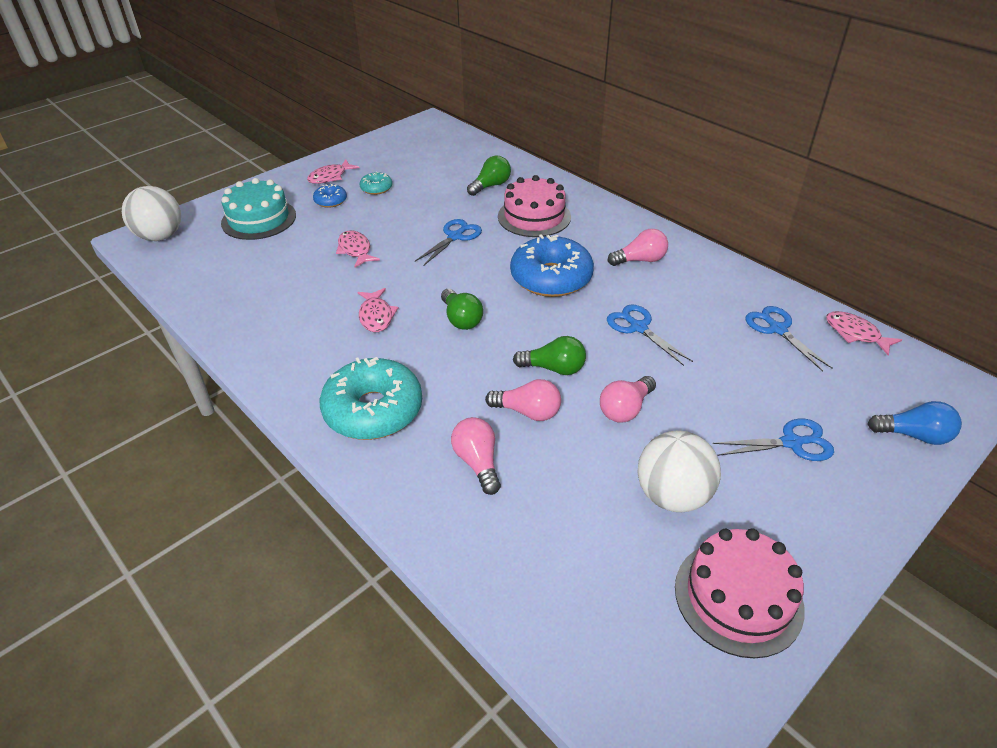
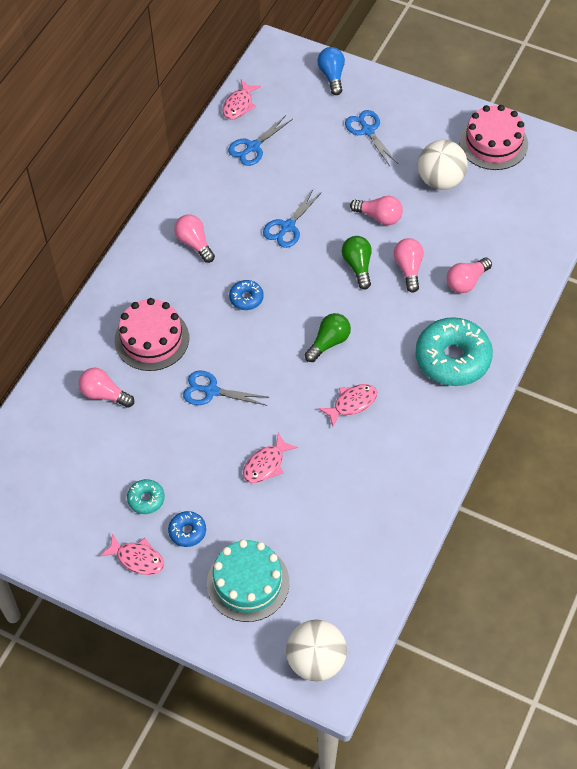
camera: 110 degrees left, 15 degrees up
(491, 186) = (104, 394): green light bulb -> pink light bulb
(551, 278) = (246, 298): blue donut -> blue donut, size x0.46

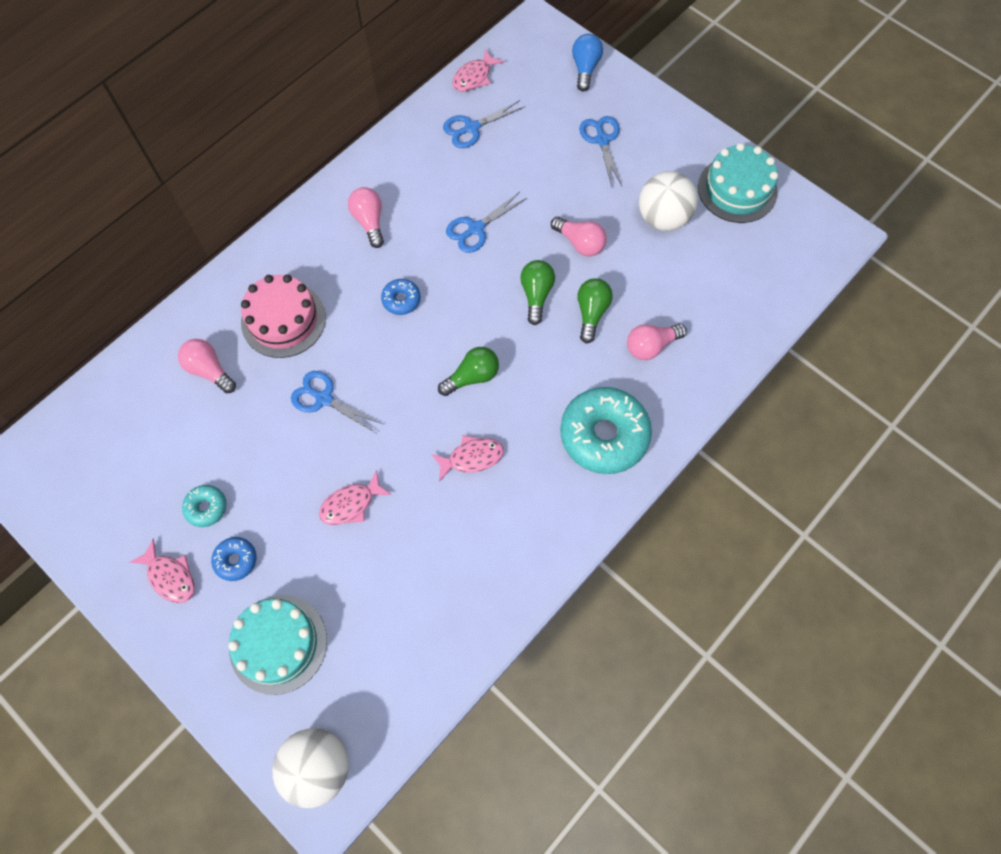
camera: 15 degrees right, 10 degrees up
(408, 269) = (591, 313): pink light bulb -> green light bulb
(493, 143) = (737, 189): pink cake -> turquoise cake

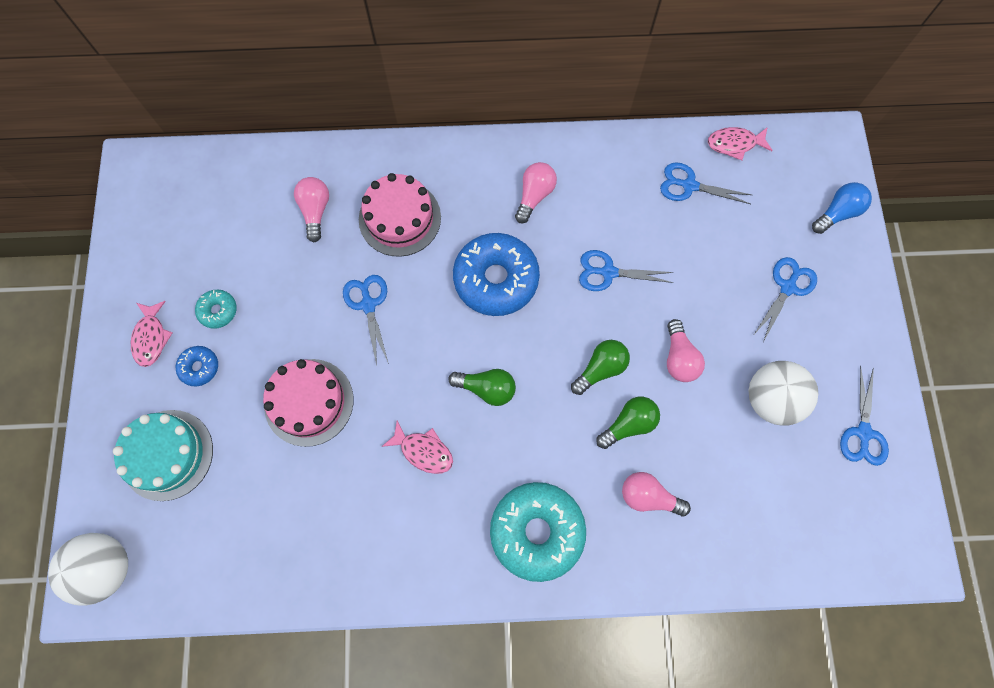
camera: 45 degrees right, 5 degrees up
(351, 504) = (309, 402): pink fish -> pink cake
(401, 300) = (496, 279): blue donut -> blue donut, size x2.15
(737, 189) = (863, 433): turquoise cake -> blue scissors

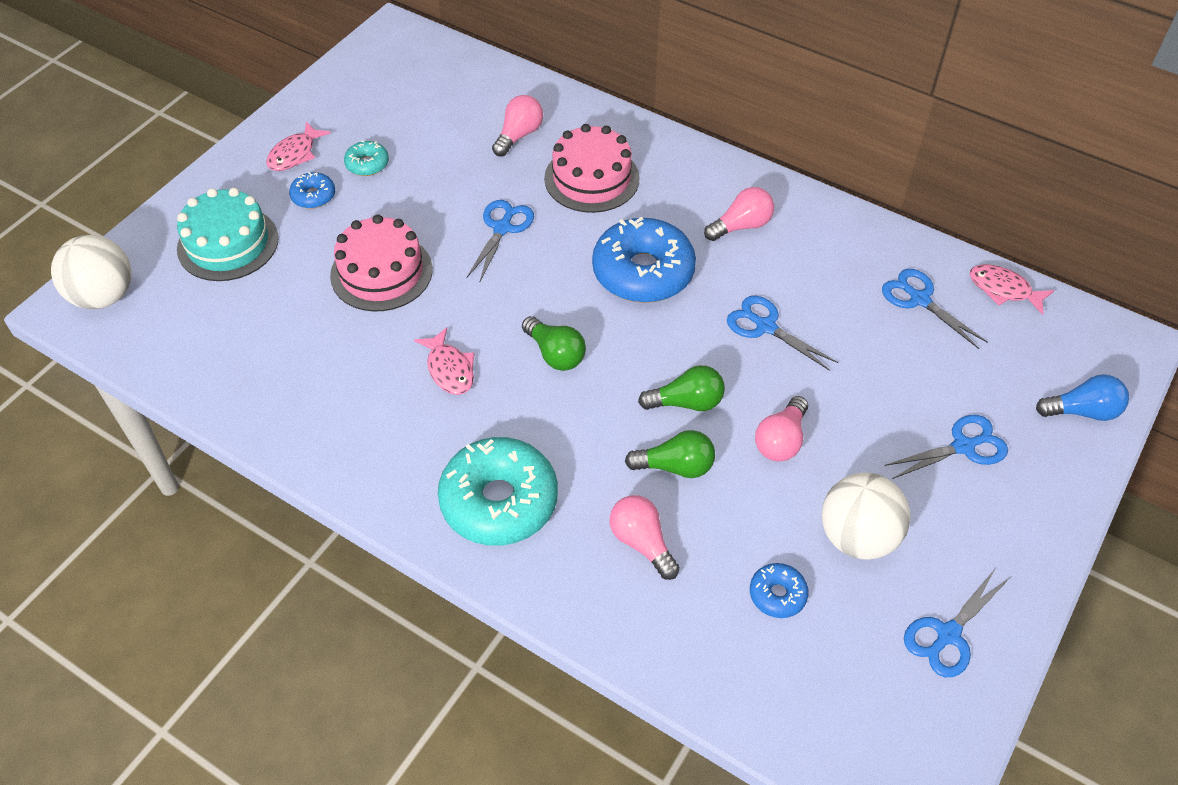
camera: 35 degrees right, 20 degrees down
(753, 475) = (777, 595): none -> blue donut

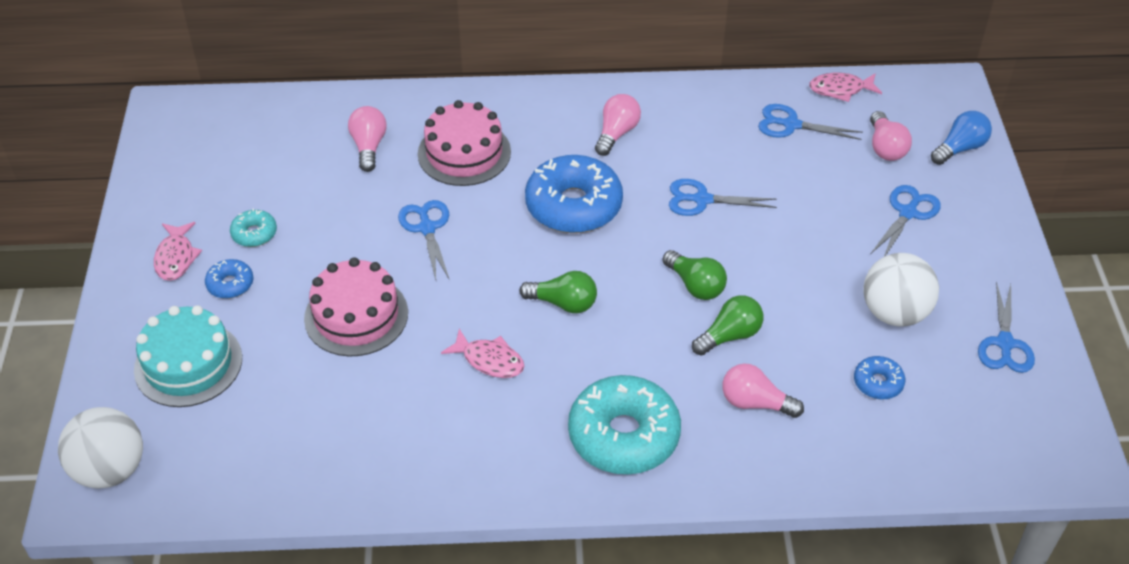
camera: 35 degrees left, 5 degrees down
(686, 402) = (695, 285): green light bulb -> green light bulb turned 90 degrees clockwise
(781, 440) = (786, 276): pink light bulb -> pink light bulb (885, 147)

